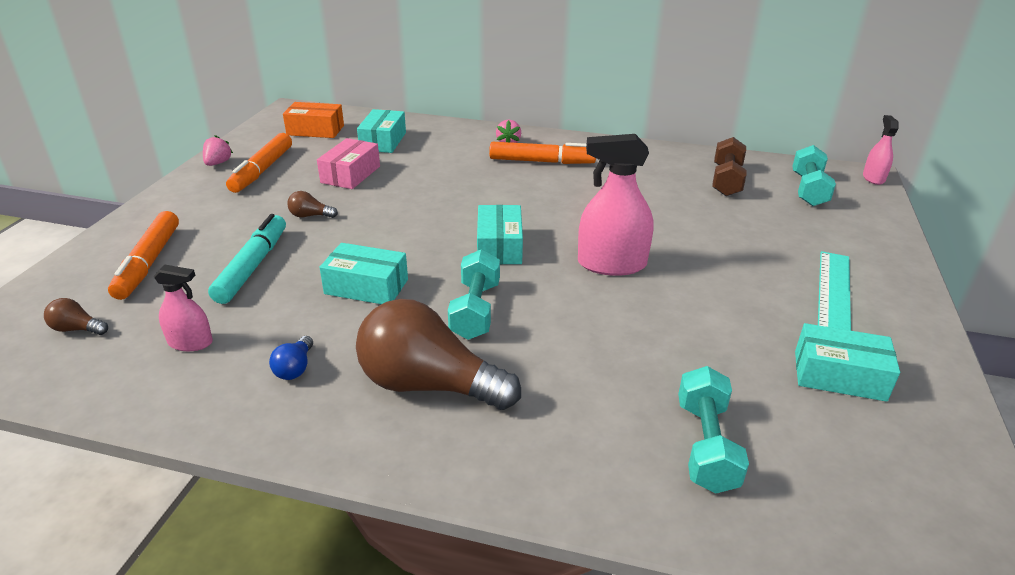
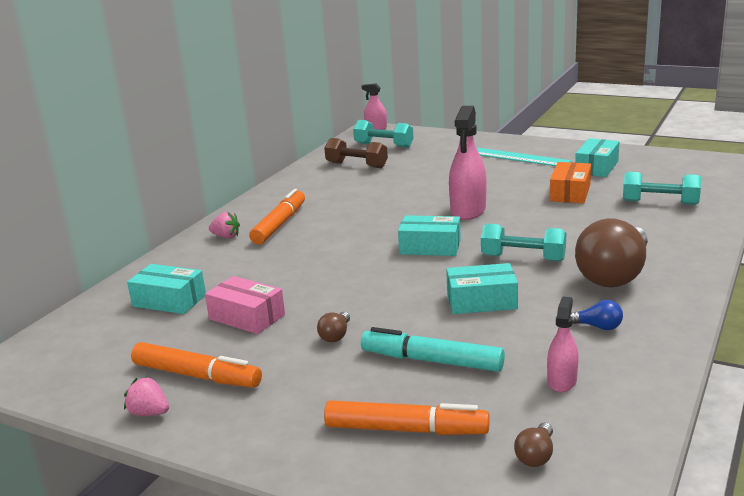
camera: 75 degrees left, 10 degrees down
(315, 130) = (95, 346): orange box -> orange box (570, 193)
(366, 287) = (481, 301): turquoise box -> turquoise box turned 60 degrees clockwise

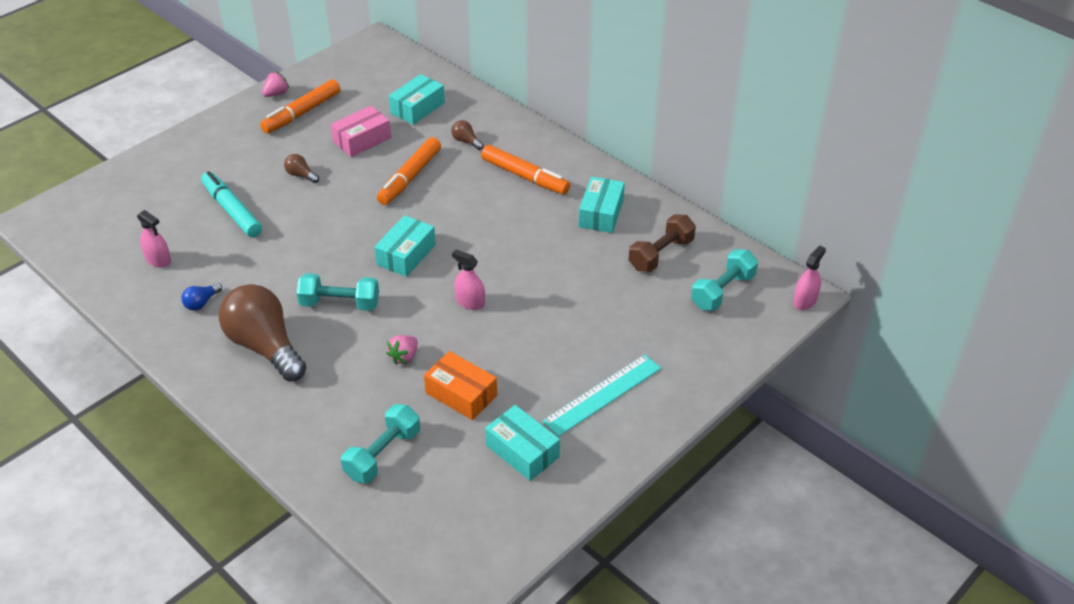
camera: 105 degrees right, 20 degrees up
(226, 236) = (519, 144): pink strawberry -> pink strawberry (404, 357)
(406, 430) = (172, 183): orange marker -> orange marker (409, 177)
(432, 361) = (232, 210): turquoise marker -> turquoise marker turned 75 degrees counterclockwise
(468, 210) = (470, 302): pink spray bottle -> pink spray bottle, size x0.56
(481, 301) = (288, 256): turquoise box -> turquoise box (601, 213)
(523, 258) = (340, 303): turquoise dumbbell -> turquoise dumbbell turned 60 degrees clockwise
(536, 456) = (105, 224): brown light bulb -> brown light bulb (466, 141)

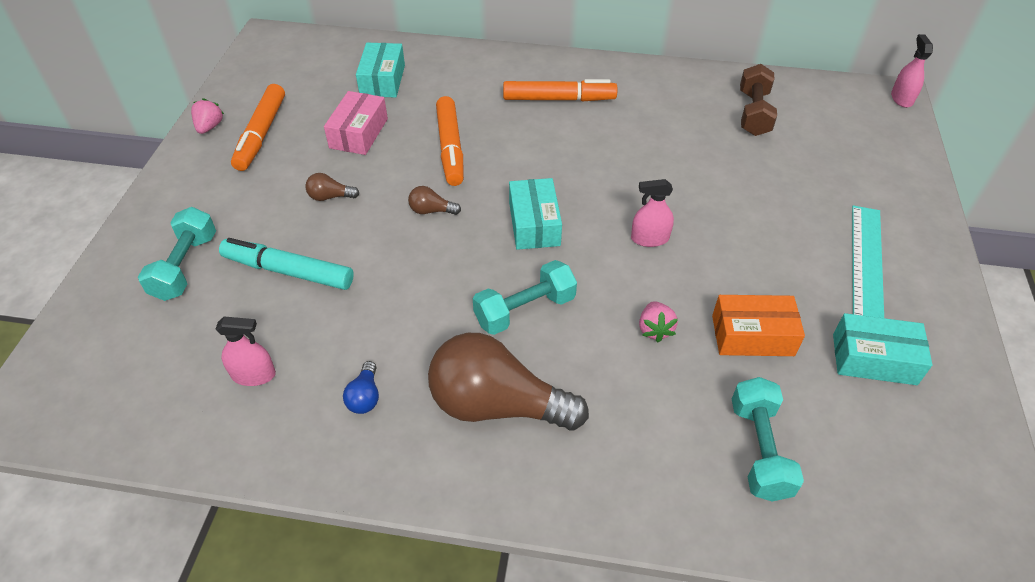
camera: 35 degrees left, 5 degrees up
(466, 141) = (467, 91): brown light bulb -> brown light bulb (431, 211)
(601, 213) = (663, 101): turquoise box -> none
(723, 291) = (837, 120): turquoise dumbbell -> turquoise dumbbell (185, 266)

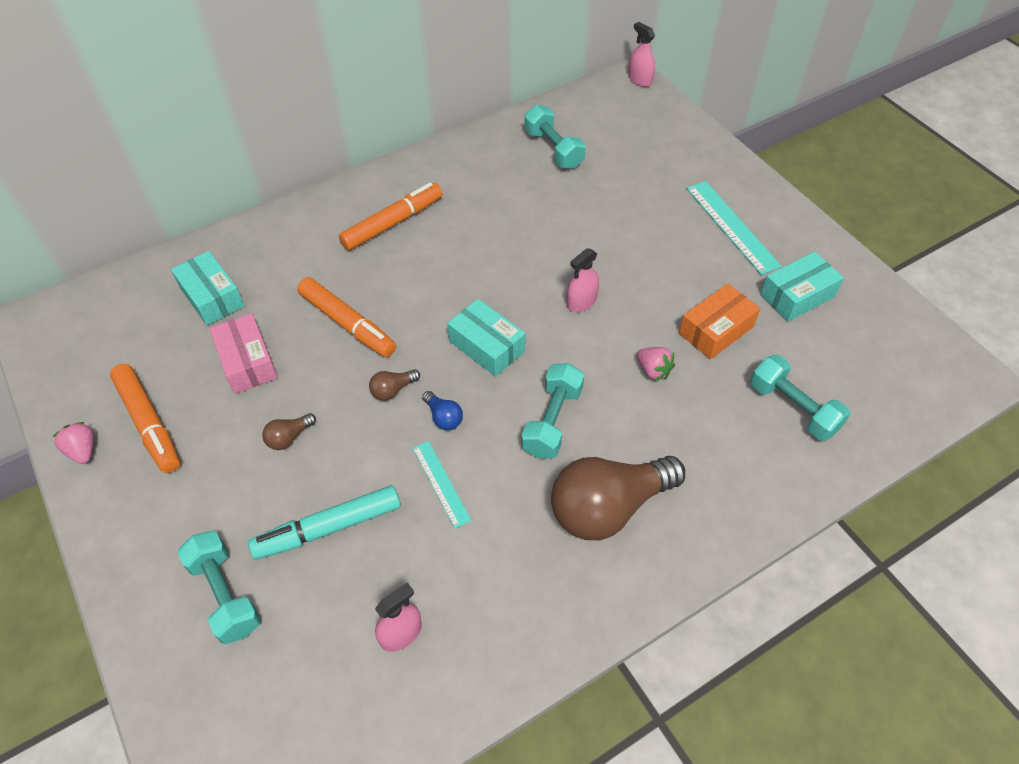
camera: 40 degrees left, 5 degrees up
(365, 397) = (509, 578): blue light bulb -> blue light bulb (443, 417)
(393, 296) = (441, 483): none -> turquoise ruler
(753, 113) = (553, 149): brown dumbbell -> turquoise dumbbell

